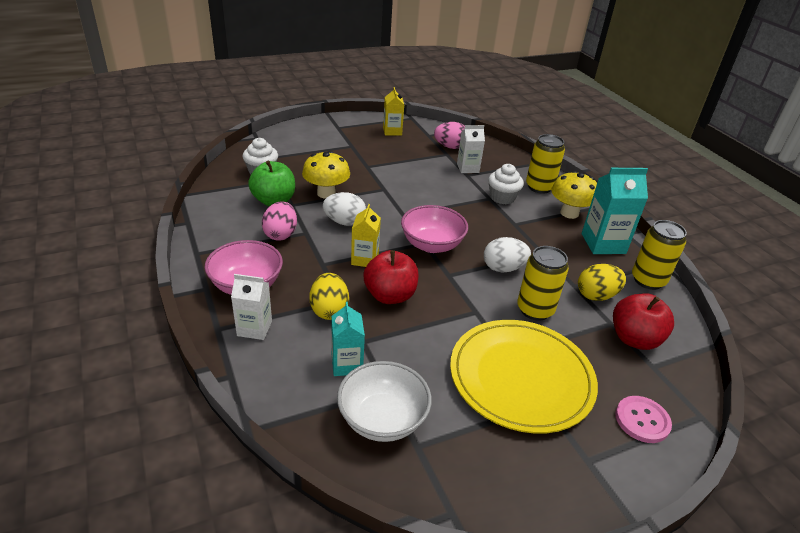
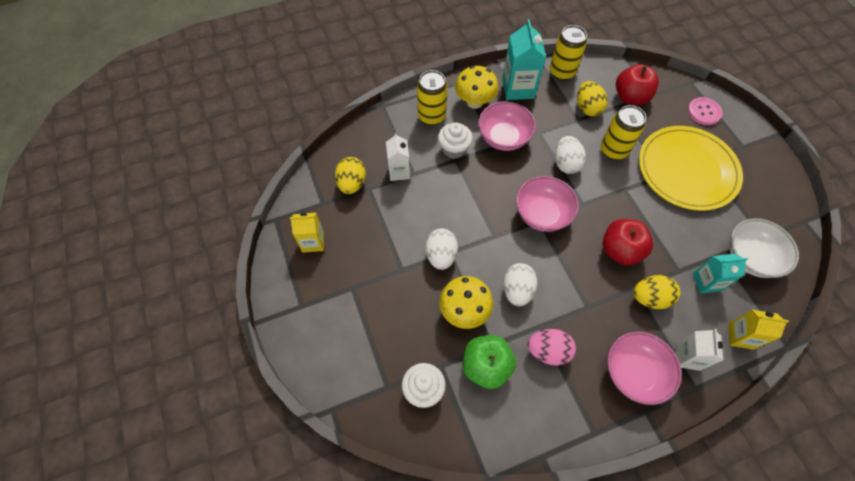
camera: 85 degrees left, 25 degrees up
(365, 259) = (574, 270): yellow carton -> yellow carton (740, 336)
(381, 185) = (441, 255): none -> white egg
(450, 147) = (352, 183): pink egg -> yellow egg
(526, 228) = (504, 138): none -> pink bowl

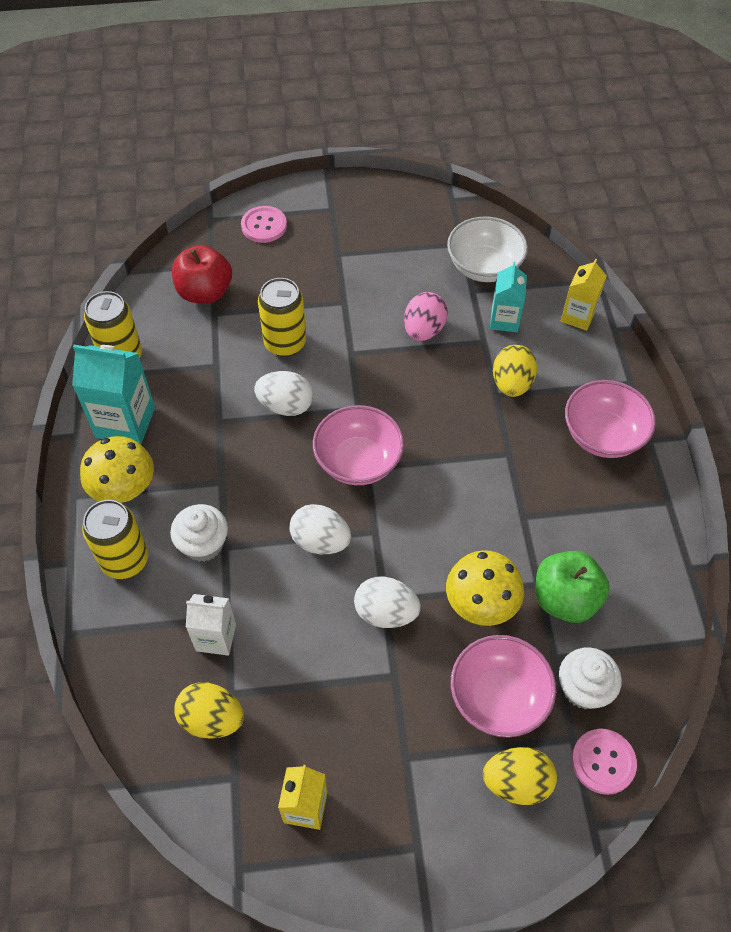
camera: 75 degrees left, 5 degrees down
(375, 410) = (603, 762): none -> pink button
(504, 138) = (210, 469): pink bowl -> pink bowl (498, 697)
(517, 290) = (465, 528): white egg -> white egg (320, 541)
(548, 351) = (558, 518): pink egg -> pink egg (424, 330)
(587, 108) = (201, 348): yellow egg -> yellow egg (516, 782)
(620, 250) = (439, 391): red apple -> none
(687, 170) = (345, 278): yellow plate -> none
(687, 357) = (593, 375): white carton -> none

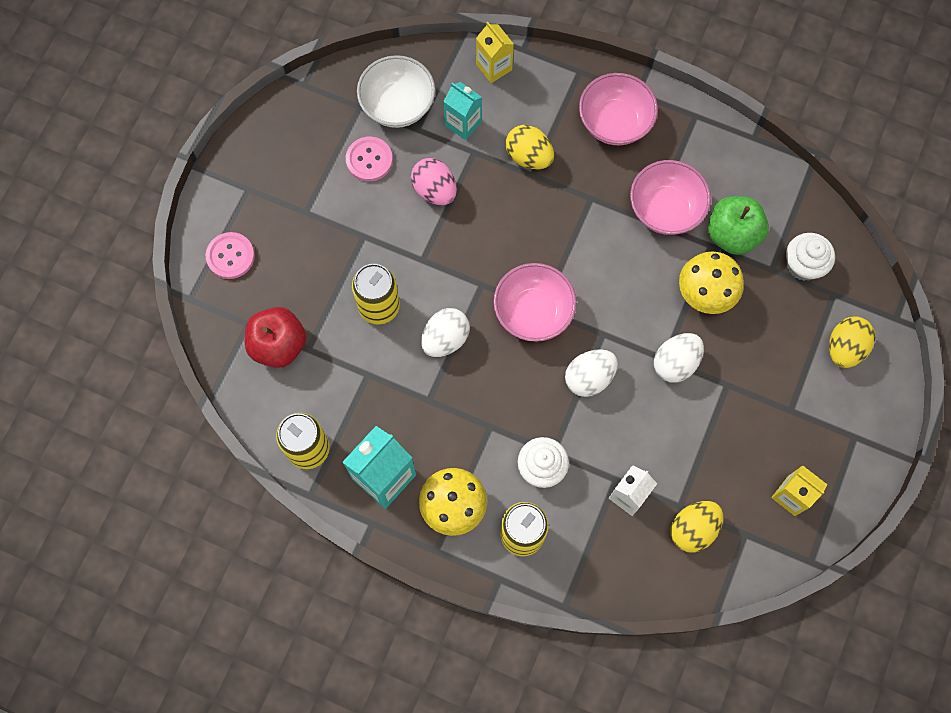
camera: 60 degrees left, 15 degrees up
(498, 697) = (780, 324): pink bowl -> pink bowl (665, 209)
(603, 762) = (859, 285): pink button -> pink button (369, 160)

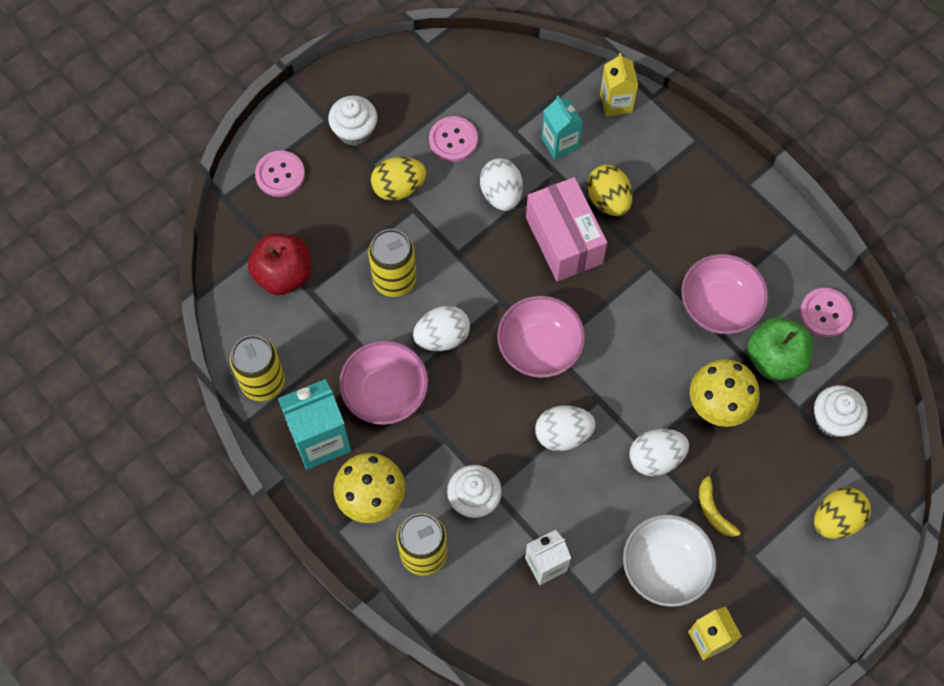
camera: 25 degrees right, 5 degrees down
(278, 188) = (354, 131): none -> white cupcake
(397, 105) = (505, 100): white bowl -> white bowl (665, 567)
(434, 190) = (501, 194): pink egg -> white egg
(508, 208) = (564, 240): none -> pink box
(614, 122) = (709, 202): pink bowl -> pink bowl (385, 393)
(693, 529) = (593, 625): yellow egg -> yellow egg (399, 188)
(742, 385) = (713, 509): none -> yellow banana
(754, 177) = (825, 313): none -> pink button

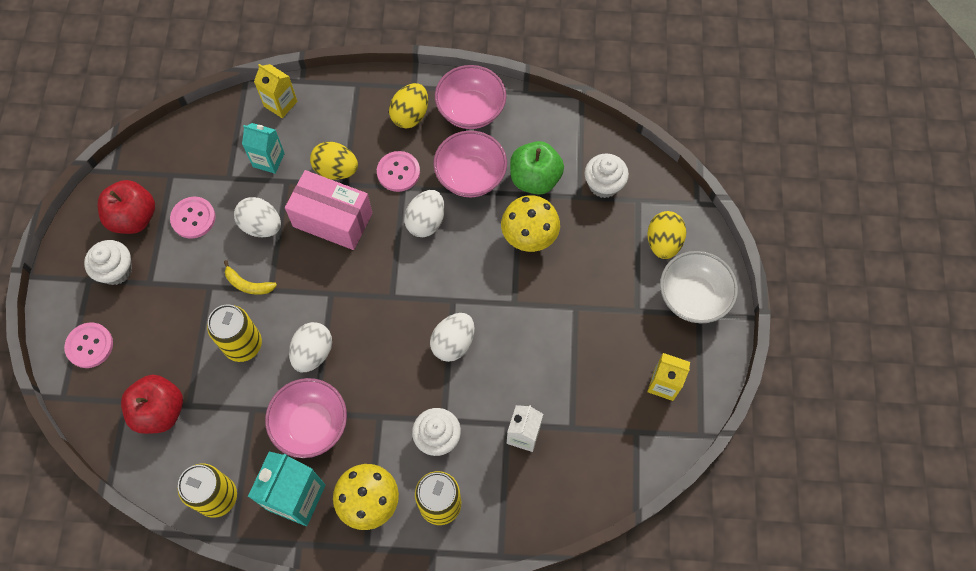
camera: 45 degrees left, 0 degrees up
(399, 188) = (186, 281): yellow egg -> yellow egg (410, 115)
(407, 99) = (134, 217): none -> red apple
(539, 348) = (384, 302): pink bowl -> pink bowl (470, 110)
(655, 458) = (524, 304): white egg -> white egg (426, 221)
(665, 567) = (596, 366): white bowl -> white bowl (693, 297)
(713, 509) = (588, 303): yellow banana -> yellow banana (248, 284)
(825, 313) = (537, 125): pink button -> pink button (398, 172)

